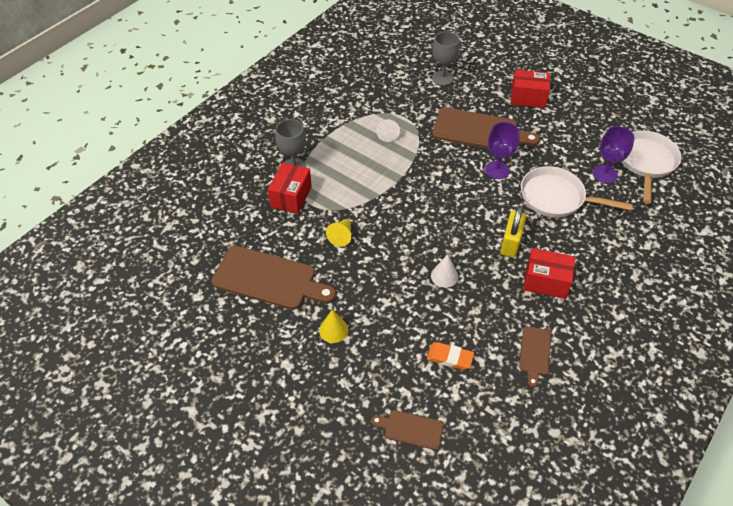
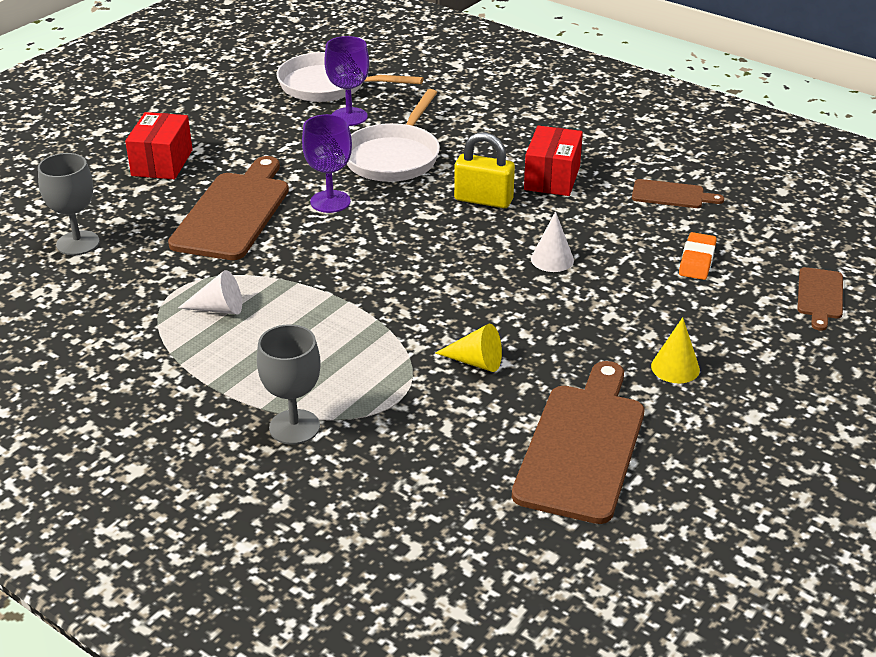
camera: 90 degrees left, 15 degrees down
(291, 196) = (376, 427): red box -> none

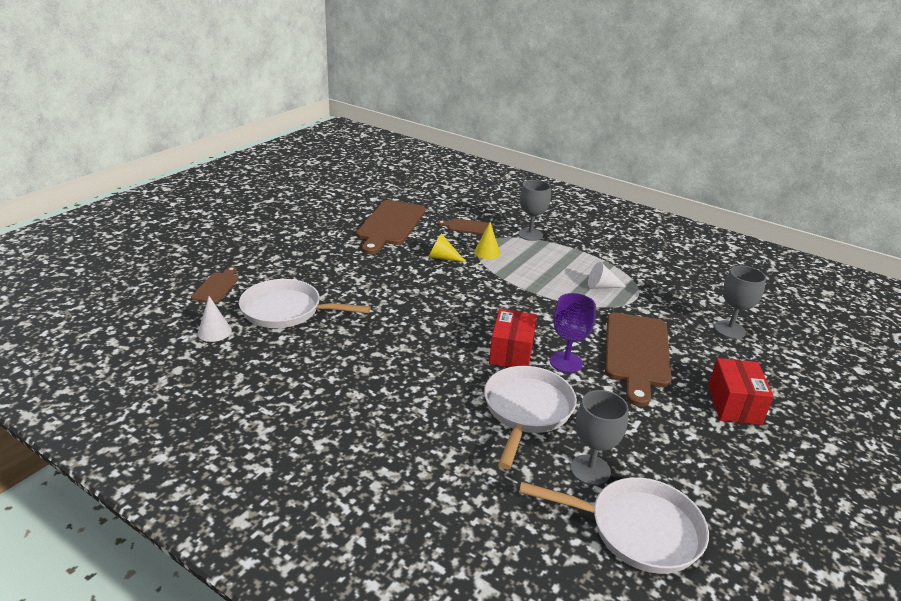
camera: 175 degrees right, 5 degrees down
(349, 117) = (590, 470): purple goblet -> grey goblet
(483, 200) = (440, 362): yellow padlock -> none
(552, 178) = (379, 385): red box -> red box (511, 352)
(552, 259) = (391, 313): white cone -> white cone (214, 332)
(671, 195) = (278, 366): brown cutting board -> brown cutting board (468, 227)
(675, 367) = (331, 253): yellow cone -> yellow cone (487, 252)
(697, 260) = (286, 311): orange eraser -> white pan

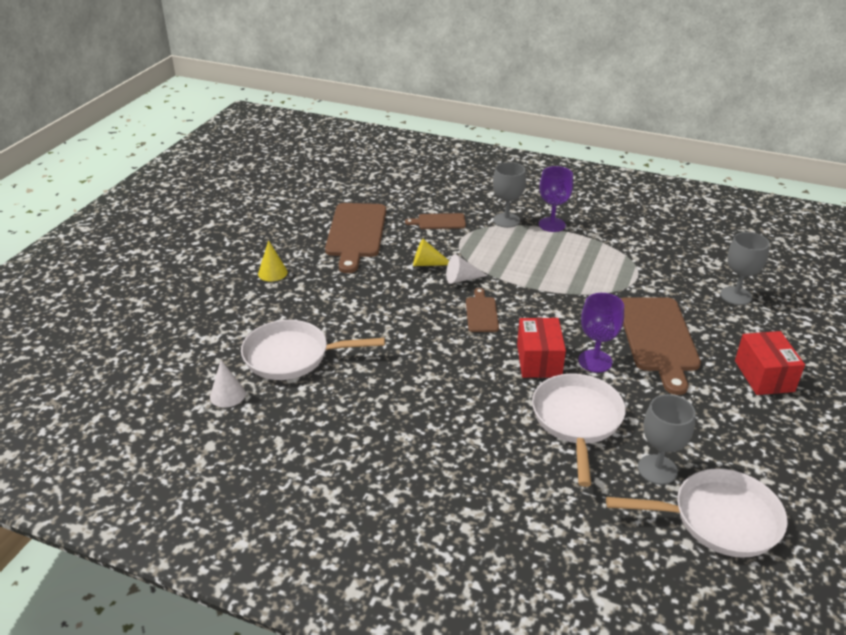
camera: 10 degrees left, 5 degrees up
(217, 286) = (204, 341): brown cutting board -> brown cutting board (481, 313)
(487, 252) = (470, 249): yellow cone -> yellow cone (272, 273)
(571, 244) = (552, 224): none -> purple goblet
(602, 286) = (600, 269): white cone -> white cone (462, 279)

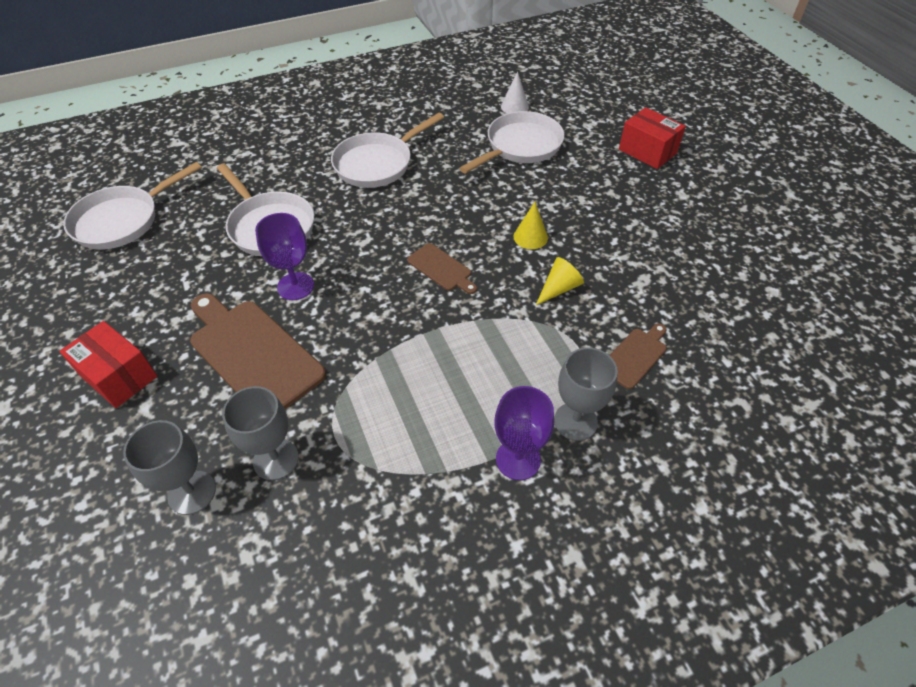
camera: 135 degrees right, 15 degrees up
(272, 273) = (653, 189): yellow cone -> yellow cone (530, 237)
(356, 233) = (675, 275): brown cutting board -> none
(424, 420) = (377, 164): none -> white pan
(462, 279) = (505, 293): white cone -> none
(539, 360) = (344, 255): red box -> red box (647, 151)
(657, 469) = (184, 227): grey goblet -> grey goblet (276, 459)

